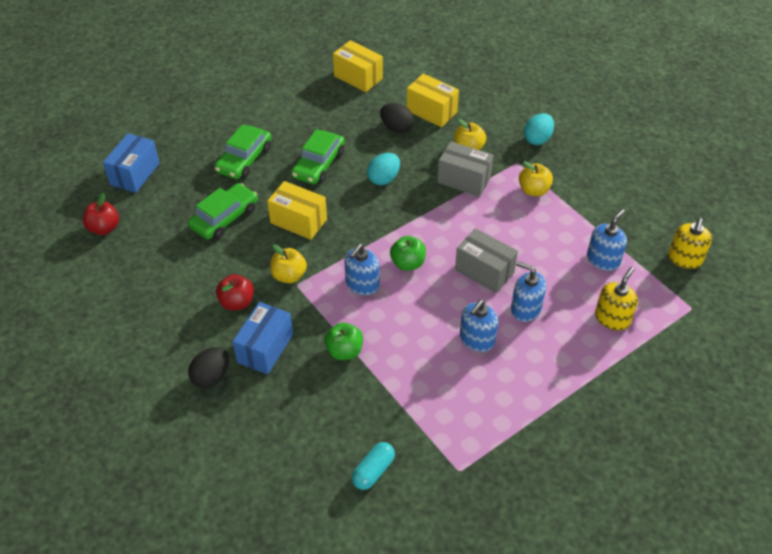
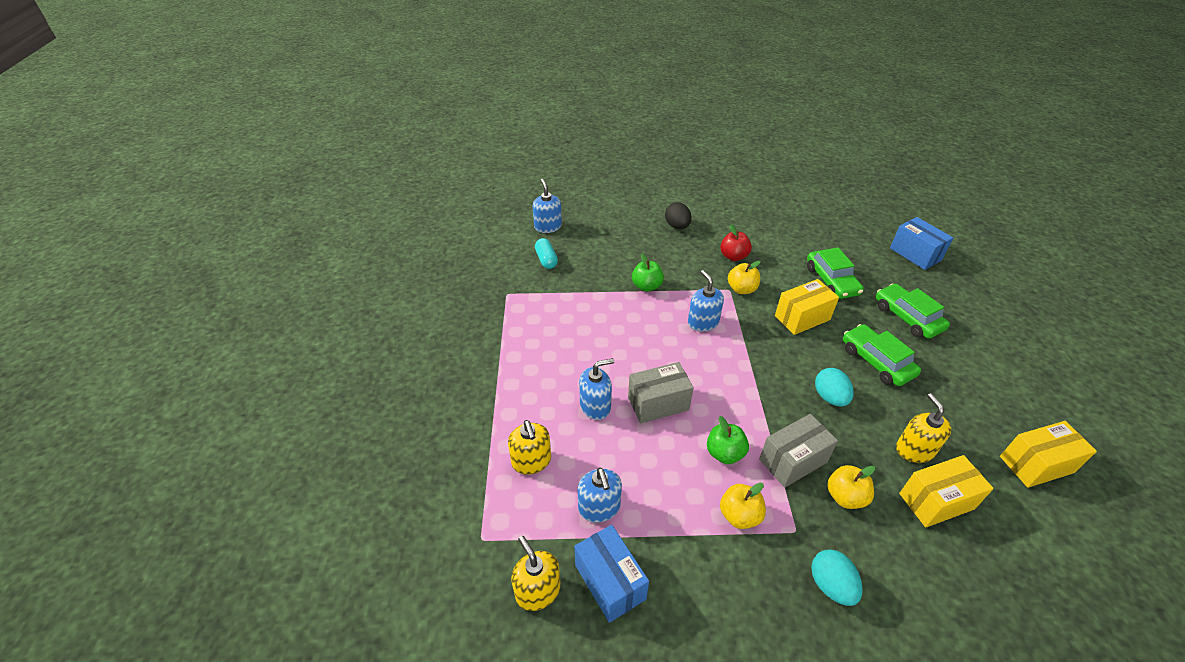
camera: 125 degrees right, 5 degrees down
(104, 228) = (854, 224): red apple -> none
(265, 348) = (681, 254): blue box -> blue box (610, 582)
(396, 128) = (914, 450): black egg -> yellow soap dispenser
(408, 263) = (705, 359): green apple -> green apple (724, 453)
(477, 339) = (594, 358): blue soap dispenser -> blue soap dispenser (548, 227)

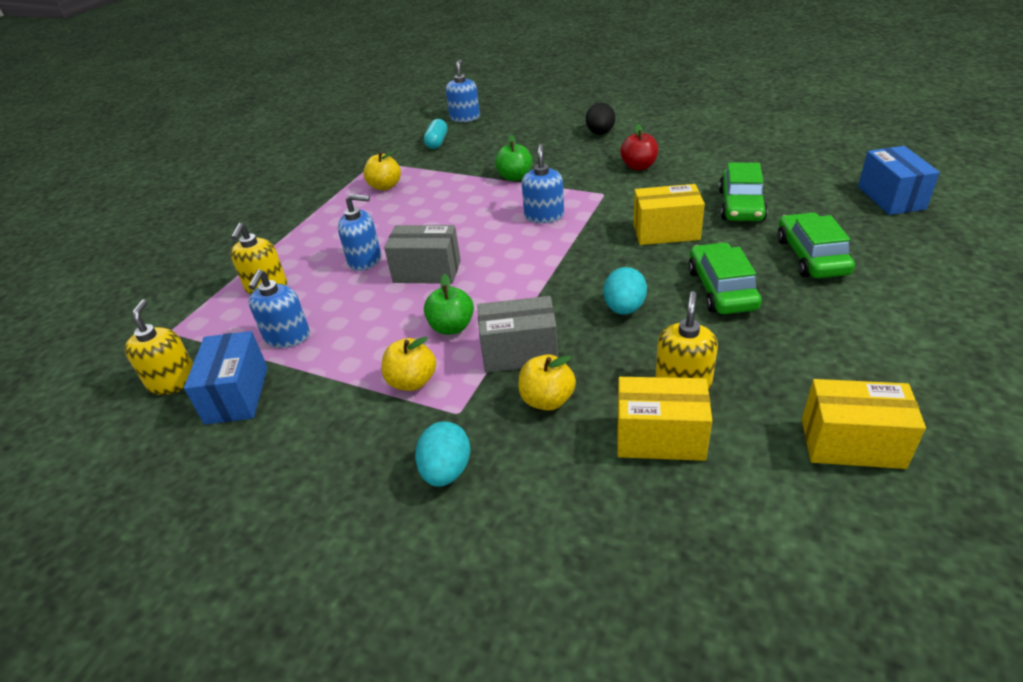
camera: 30 degrees right, 5 degrees down
(741, 289) = (618, 195): yellow apple -> yellow apple (385, 186)

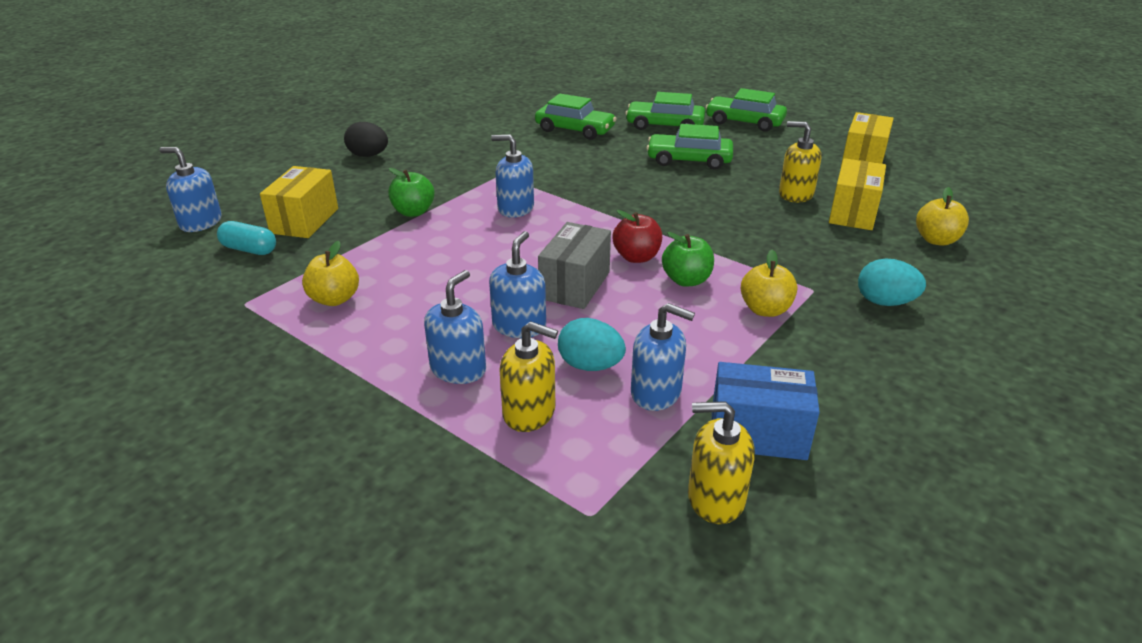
camera: 80 degrees left, 5 degrees down
(312, 250) = (458, 369): none -> blue soap dispenser
(519, 352) = (739, 251): grey box -> none
(547, 400) = (805, 247): yellow apple -> yellow apple (936, 240)
(624, 308) = (696, 198): turquoise egg -> turquoise egg (590, 365)
(639, 166) = (464, 152): red apple -> red apple (636, 257)
(666, 232) = (592, 163): yellow box -> yellow box (305, 221)
(889, 315) = (744, 122): none -> green car
(891, 198) = (607, 88): blue box -> none

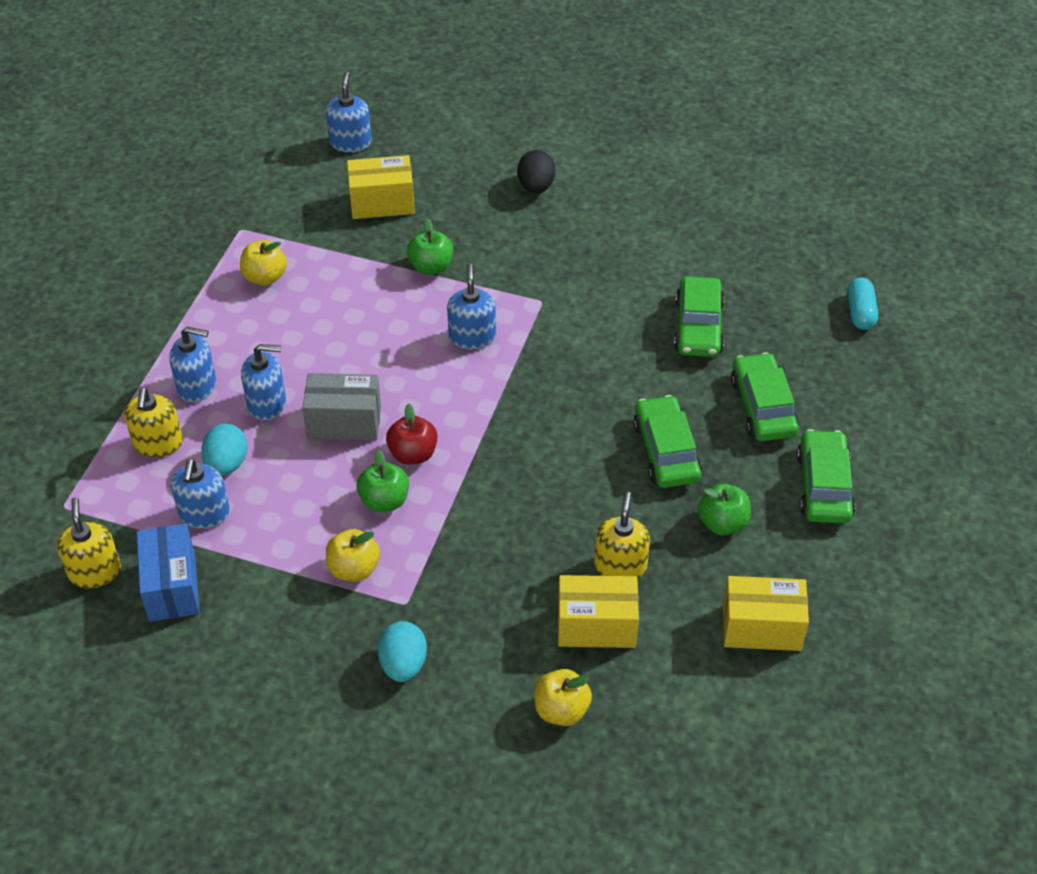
camera: 70 degrees right, 15 degrees up
(249, 249) = (319, 193): turquoise capsule -> turquoise capsule (860, 312)
(765, 155) = (722, 523): none -> green apple

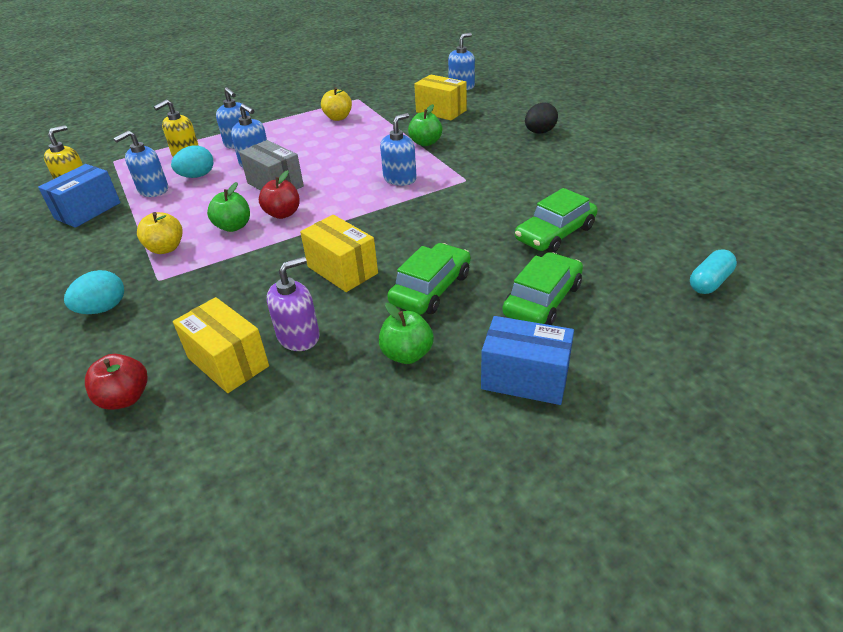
camera: 45 degrees right, 10 degrees down
(561, 710) = (125, 398): yellow apple -> red apple
(620, 566) = (298, 336): yellow soap dispenser -> purple soap dispenser
(761, 628) = (330, 447): yellow box -> yellow box (342, 270)
(824, 486) = (525, 378): green car -> blue box

